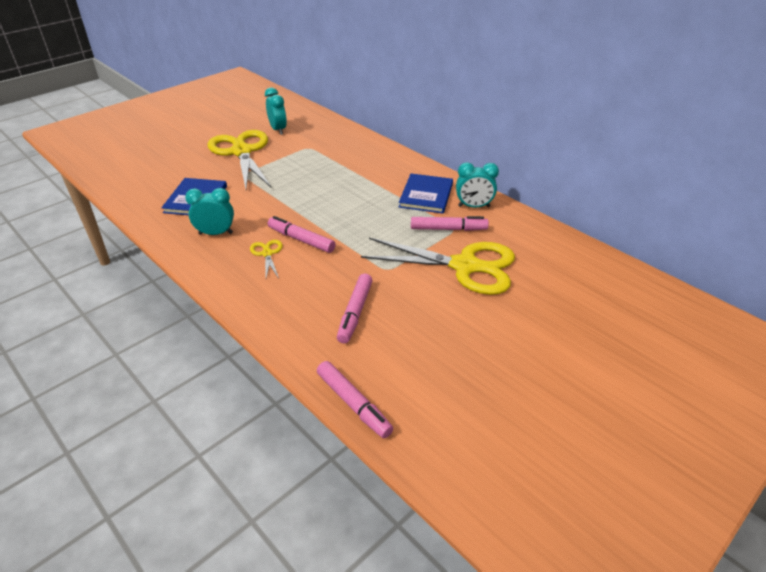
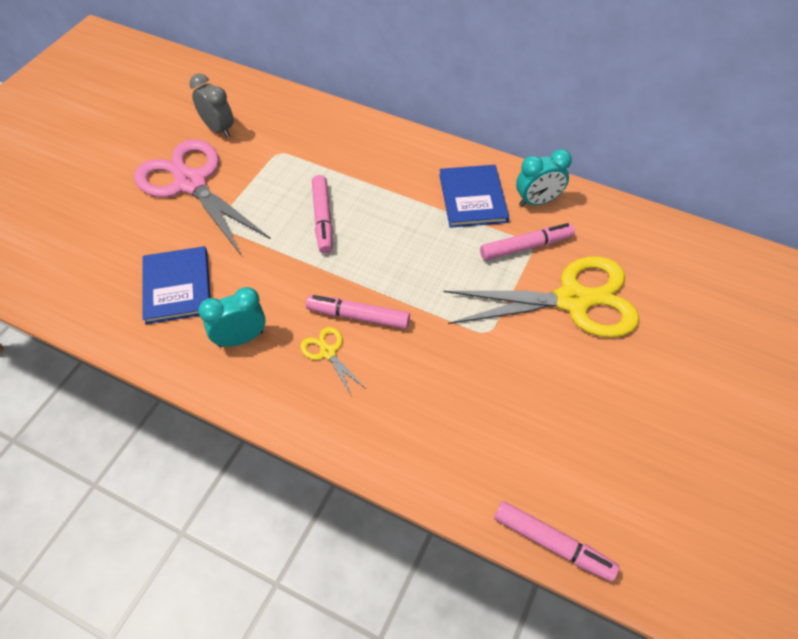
camera: 20 degrees left, 15 degrees up
(242, 152) = (191, 183): yellow scissors -> pink scissors
(278, 130) = (218, 129): turquoise clock -> grey clock
(355, 312) = (485, 411): pink marker -> pink marker (323, 218)

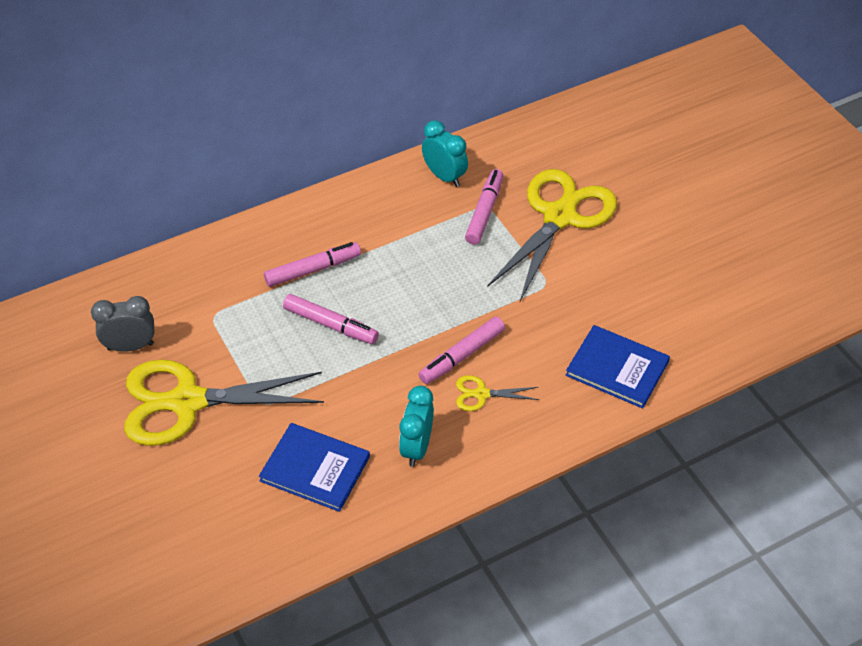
camera: 55 degrees left, 5 degrees down
(191, 183) = (188, 402): pink scissors -> yellow scissors
(472, 198) = (402, 213): blue book -> blue book (617, 368)
(537, 201) = (444, 176): turquoise clock -> turquoise clock turned 60 degrees counterclockwise
(552, 543) = (744, 350): pink marker -> pink marker (312, 270)

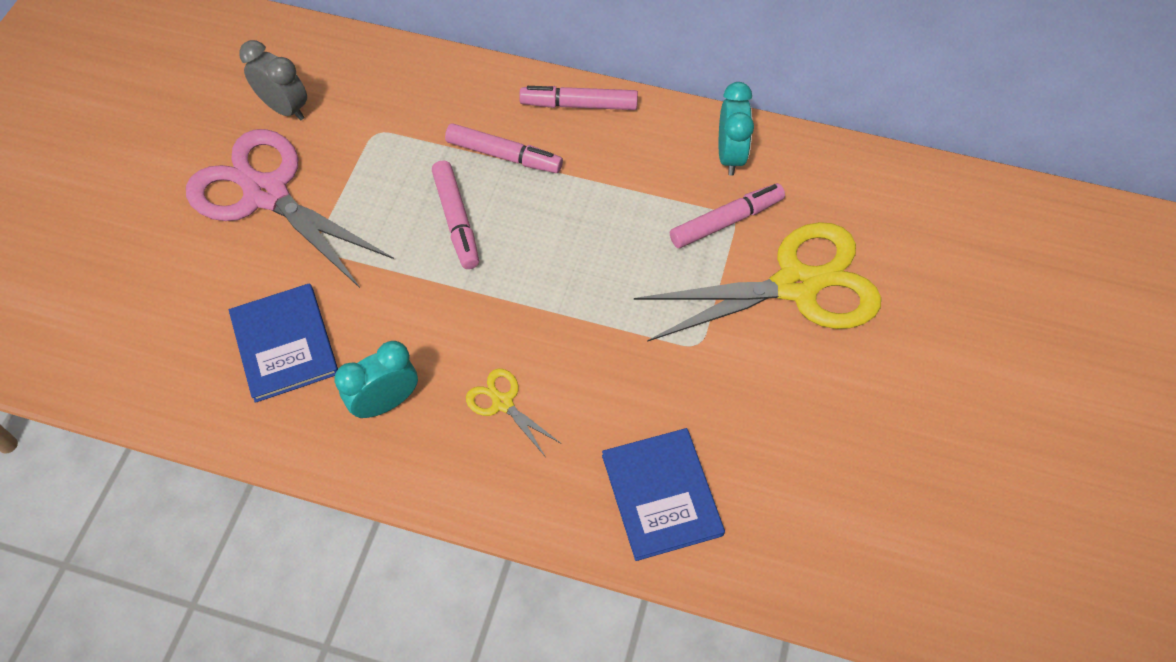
camera: 45 degrees right, 10 degrees up
(188, 402) = (267, 194): yellow scissors -> pink scissors
(462, 356) = (531, 349): pink marker -> pink marker (579, 105)

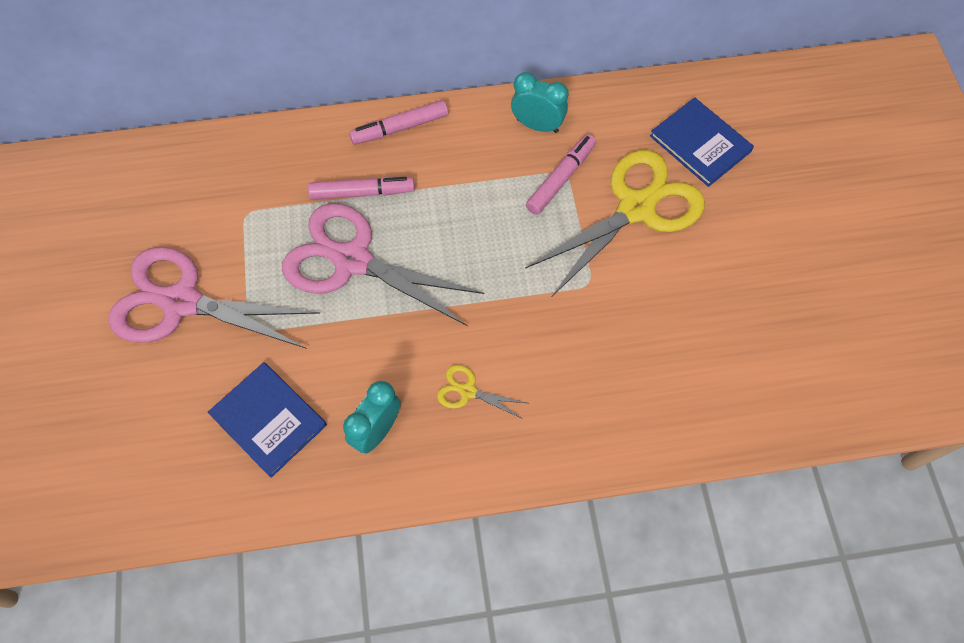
camera: 25 degrees left, 5 degrees up
(285, 108) = (156, 223): grey clock -> none
(456, 220) = (353, 260): pink marker -> pink scissors
(661, 495) = (621, 409): blue book -> blue book (700, 143)
(730, 156) = (537, 125): turquoise clock -> turquoise clock turned 45 degrees counterclockwise

